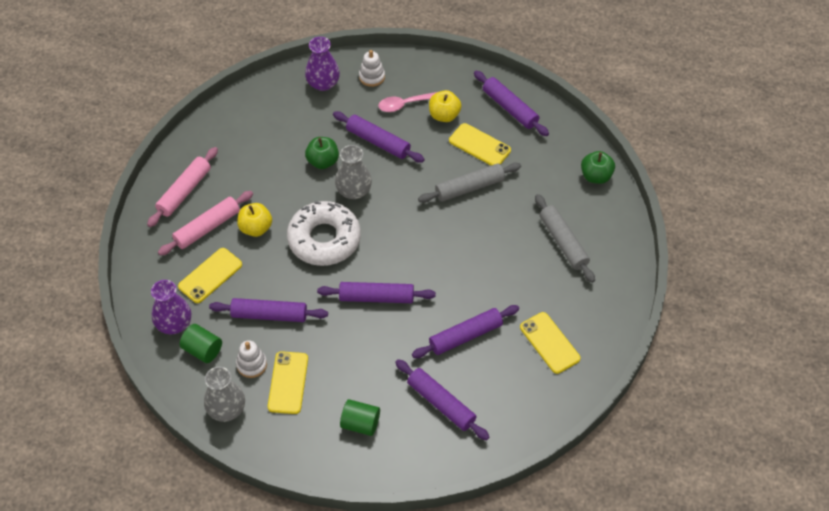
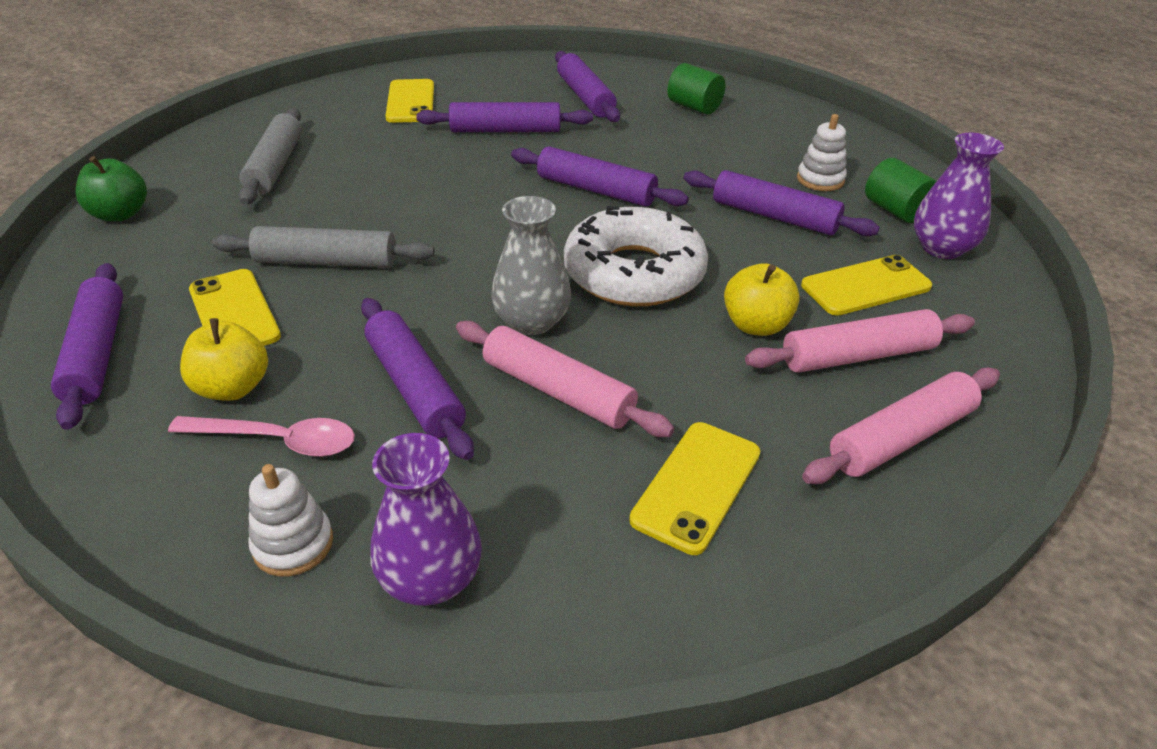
camera: 155 degrees left, 15 degrees down
(226, 409) = (869, 155): grey vase -> none
(288, 382) = (772, 154): yellow phone -> yellow phone (696, 486)
(323, 161) = (558, 391): green apple -> pink rolling pin

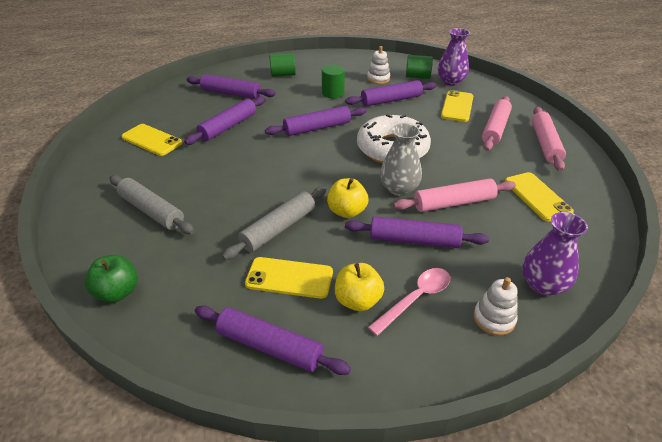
camera: 50 degrees left, 0 degrees up
(710, 162) = (333, 93): none -> green cylinder
(756, 325) = (457, 139): yellow apple -> yellow apple (347, 211)

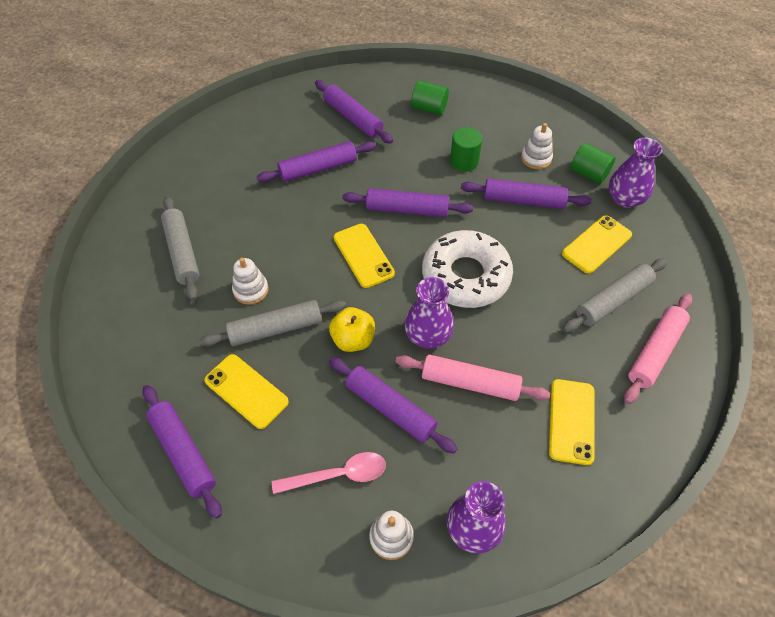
camera: 30 degrees right, 15 degrees up
(117, 292) = (106, 332): green apple -> none
(151, 140) = (235, 157): yellow phone -> yellow phone (363, 255)
(235, 213) = (251, 290): none -> white stacking toy
(358, 300) = (286, 448): yellow apple -> none
(399, 188) = (428, 336): grey vase -> purple vase
(495, 129) = (613, 301): pink rolling pin -> grey rolling pin

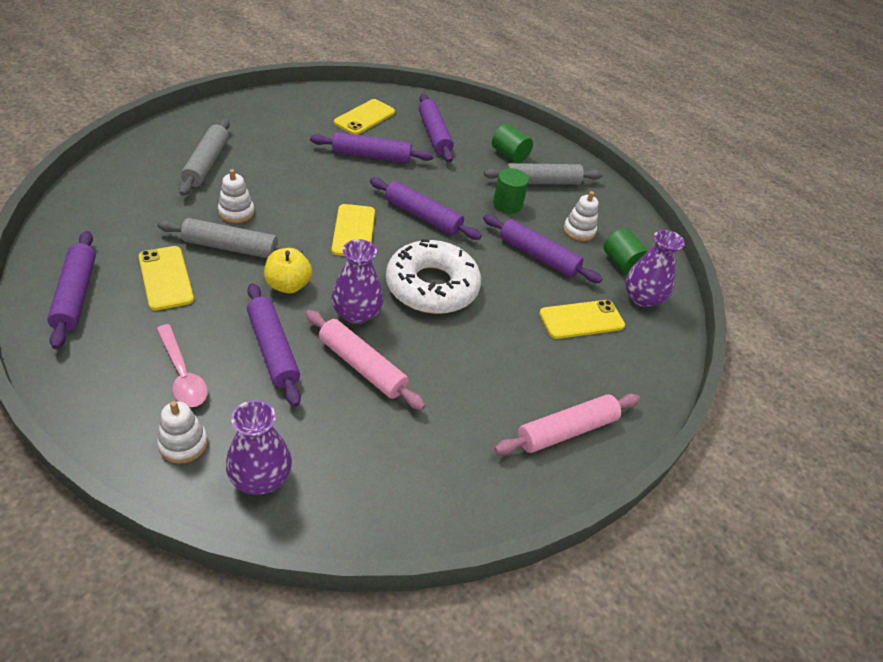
camera: 20 degrees right, 10 degrees down
(338, 475) = (182, 374): pink spoon -> pink spoon turned 45 degrees clockwise
(571, 421) = (431, 443): yellow phone -> yellow phone (364, 117)
(613, 301) = (559, 370): grey rolling pin -> grey rolling pin (542, 182)

